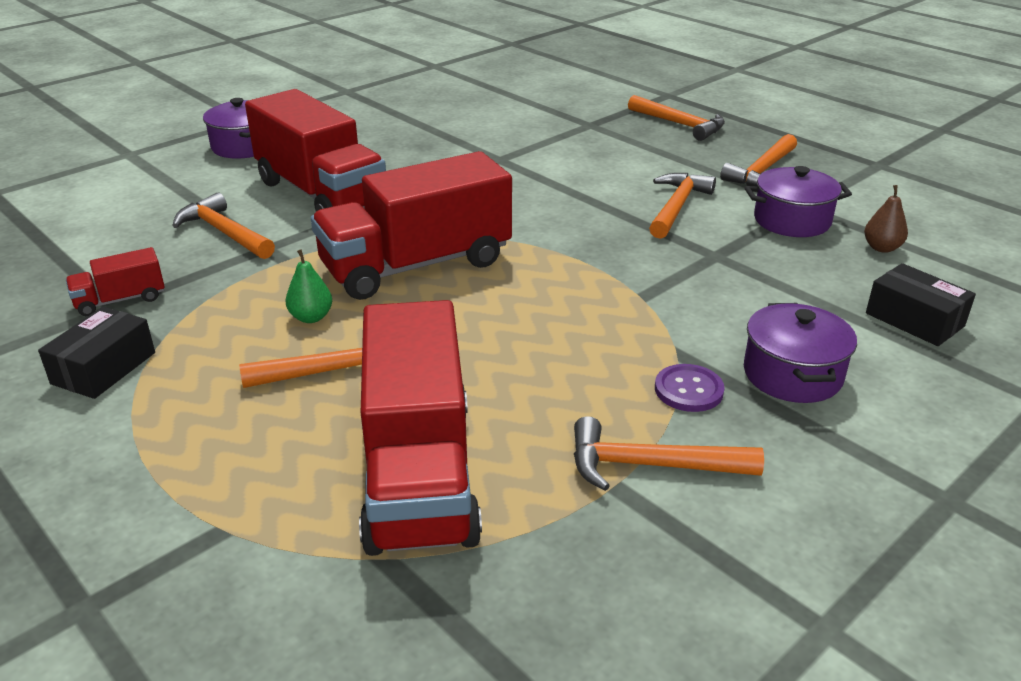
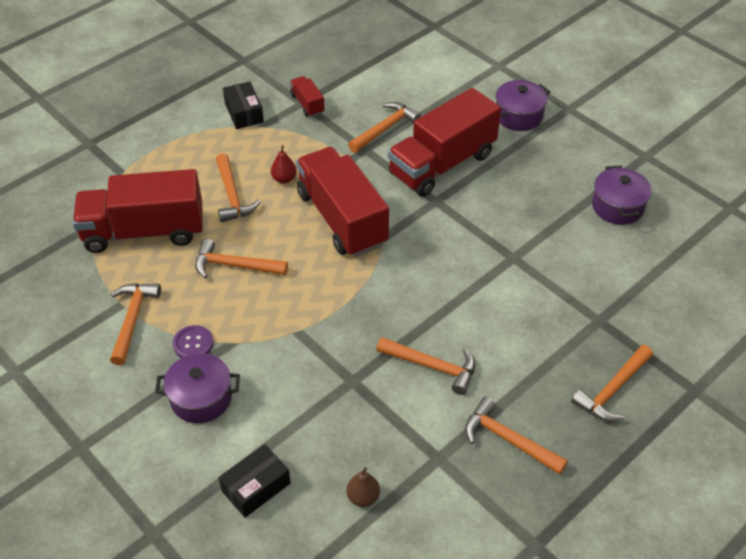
camera: 90 degrees right, 15 degrees up
(104, 368) = (244, 113): black box -> black box turned 45 degrees clockwise
(311, 317) = (284, 179): green pear -> red pear
(513, 357) = (235, 266): none -> orange hammer
(792, 221) = (410, 442): purple pot -> purple pot (617, 206)

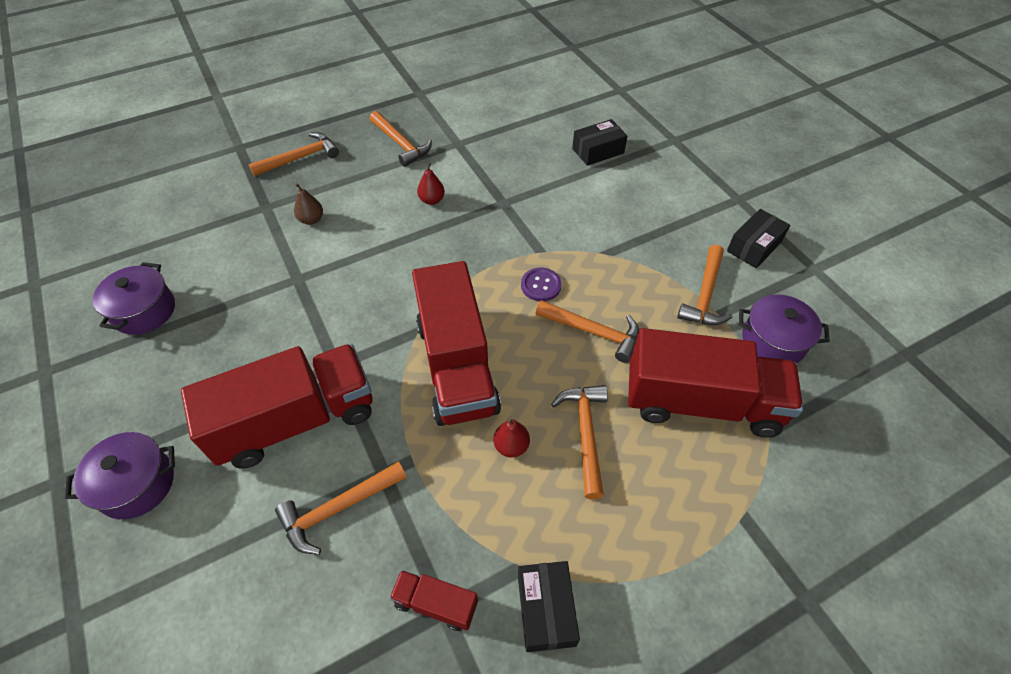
camera: 165 degrees left, 5 degrees up
(74, 384) = (754, 246): none -> black box
(193, 344) = (643, 260): purple button -> purple button (541, 285)
(201, 398) = (637, 214): purple pot -> purple pot (773, 341)
(307, 104) = (435, 603): red truck -> red truck turned 120 degrees clockwise
(363, 497) = (521, 133): brown pear -> brown pear (311, 220)
(432, 366) = (432, 200): orange hammer -> red pear

